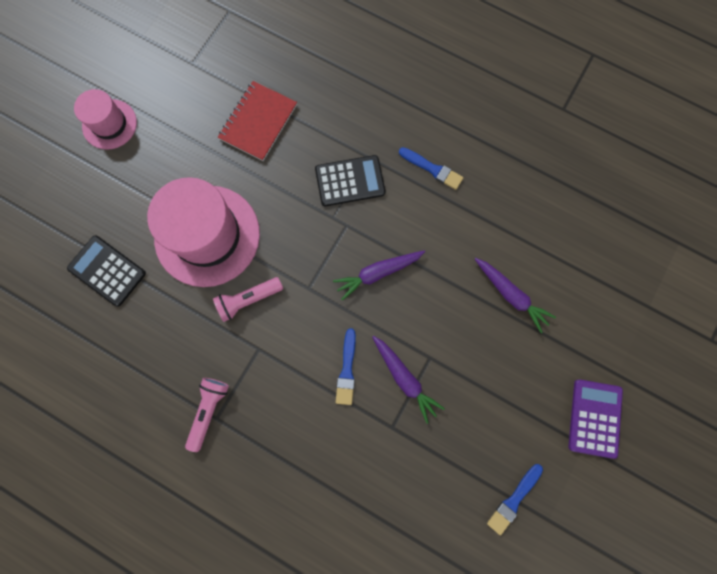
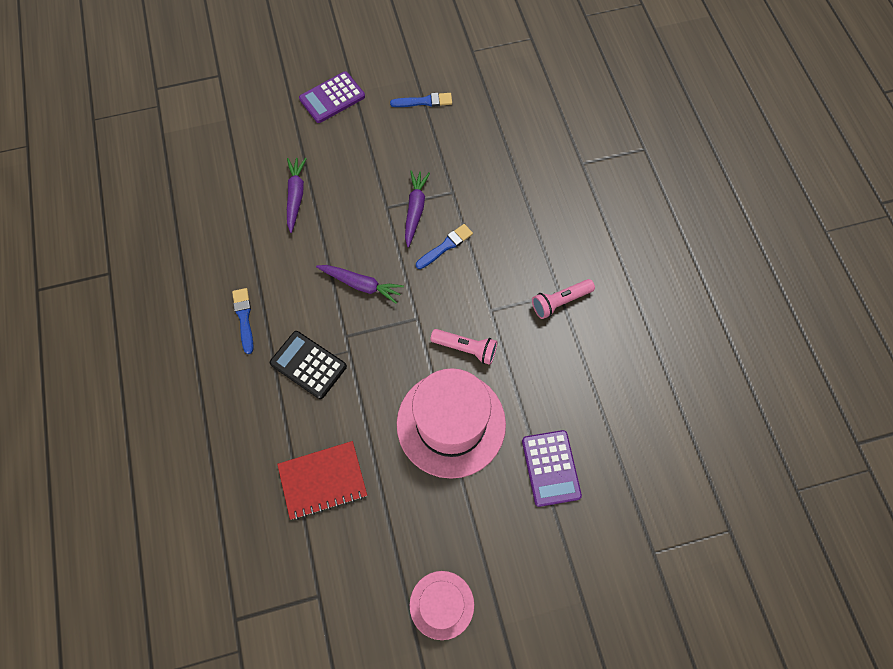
camera: 135 degrees left, 10 degrees down
(107, 271) = (550, 468): black calculator -> purple calculator

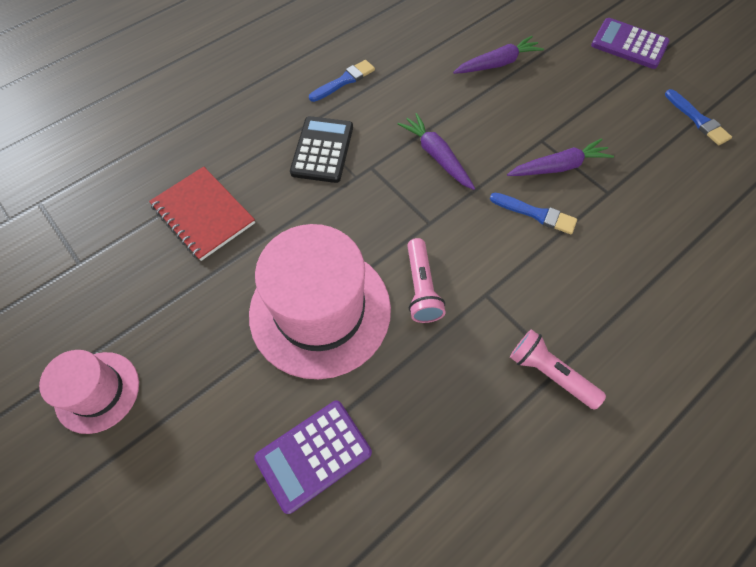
camera: 65 degrees right, 5 degrees down
(361, 285) = (436, 156): purple carrot -> purple carrot turned 150 degrees clockwise

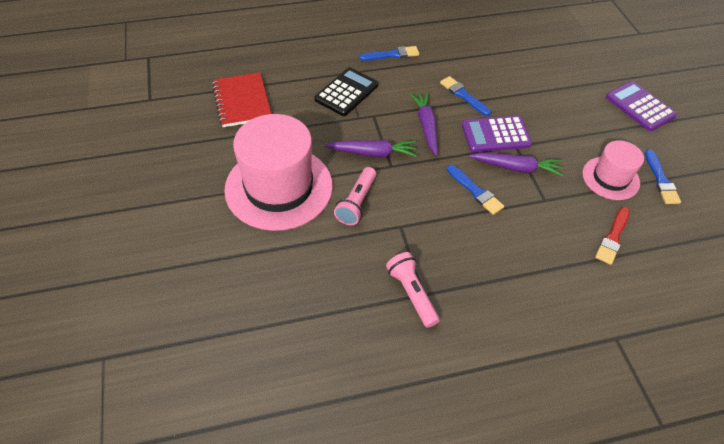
camera: 25 degrees right, 10 degrees down
(97, 392) = (115, 174): pink hat -> pink hat (610, 178)
(313, 455) = (218, 267): purple calculator -> purple calculator (495, 135)
(452, 101) = (463, 95): none -> blue brush
(497, 64) = (517, 83): purple carrot -> purple carrot (373, 153)
(696, 206) = (612, 237): none -> red brush

